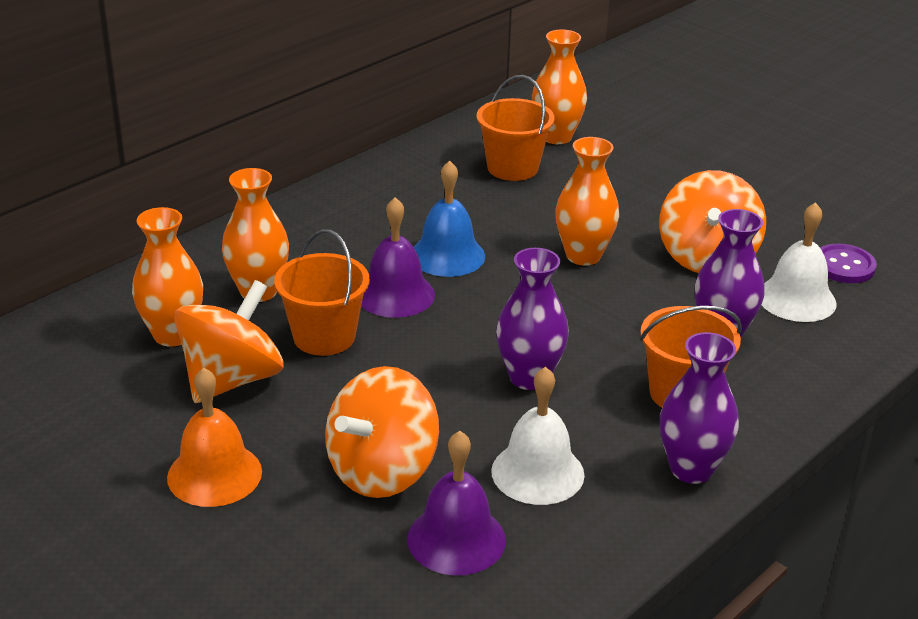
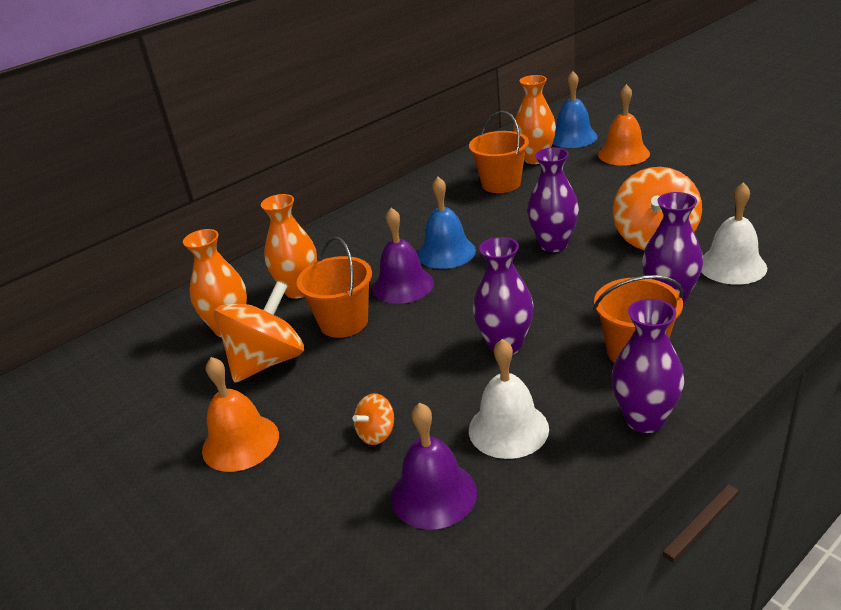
camera: 10 degrees right, 0 degrees up
(382, 471) = (376, 433): orange spinning top -> orange spinning top, size x0.47
(583, 256) = (553, 244): orange vase -> purple vase
(605, 111) = (573, 137): none -> blue bell
(670, 141) = (623, 154): none -> orange bell
(844, 266) = (771, 236): purple button -> none

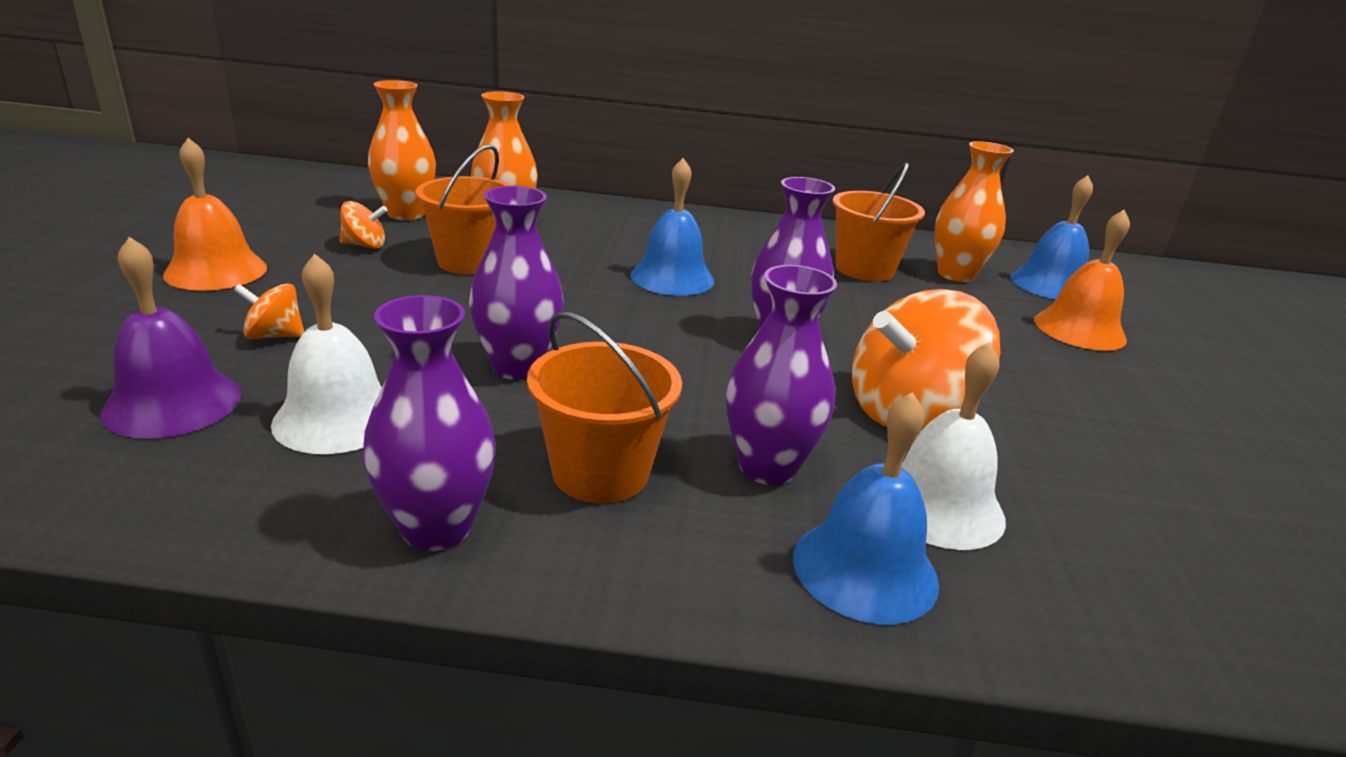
camera: 40 degrees right, 5 degrees down
(267, 361) = (365, 245): orange spinning top -> orange spinning top, size x0.47
(403, 285) = (575, 272): purple bell -> none
(760, 305) = (865, 569): none -> blue bell

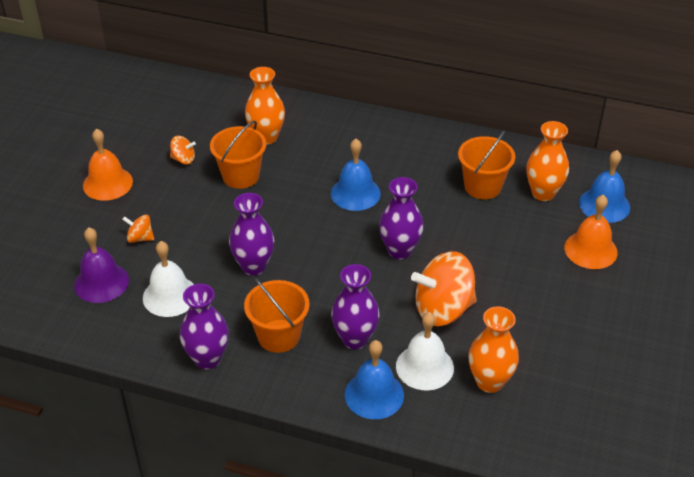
camera: 15 degrees right, 15 degrees up
(406, 214) = (208, 125): orange vase -> orange vase (489, 382)

